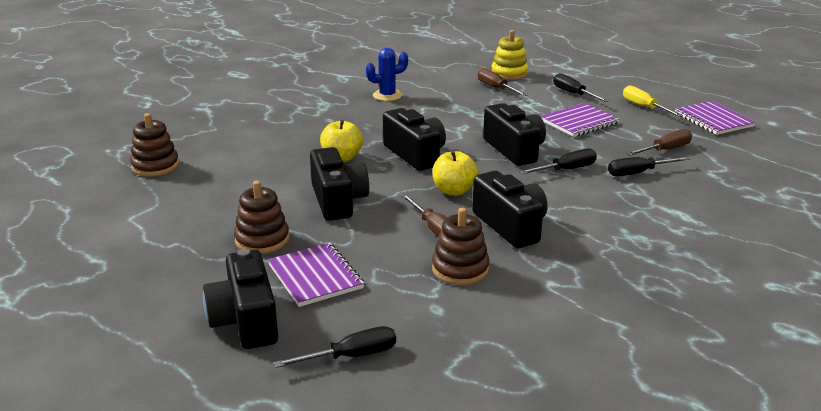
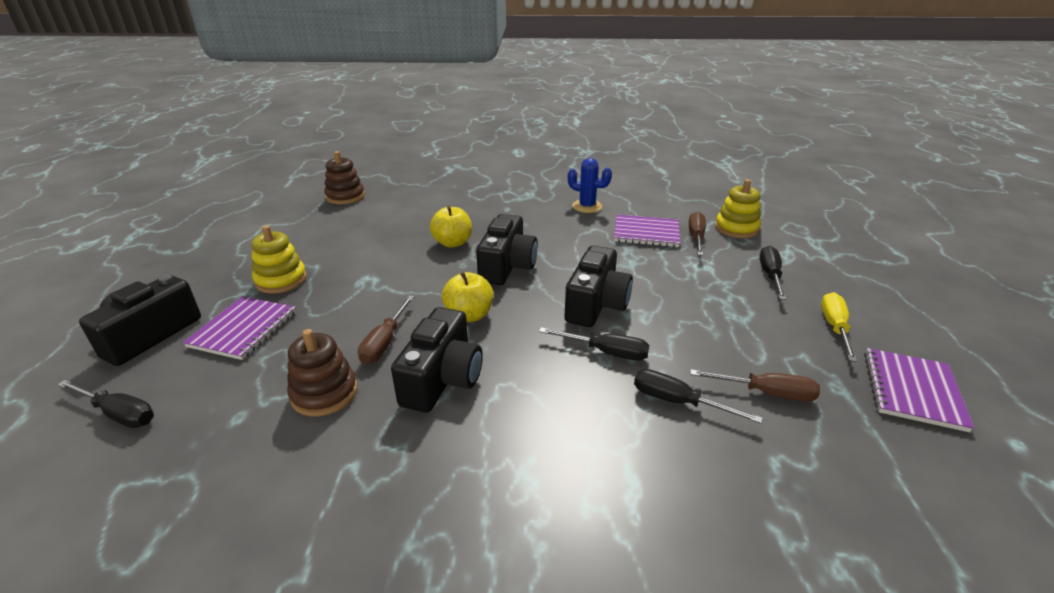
camera: 45 degrees right, 5 degrees up
(262, 240) = (281, 280): brown stacking toy -> yellow stacking toy
(338, 201) = (380, 276): black camera -> none
(579, 122) = (718, 308): purple notebook -> purple notebook (646, 233)

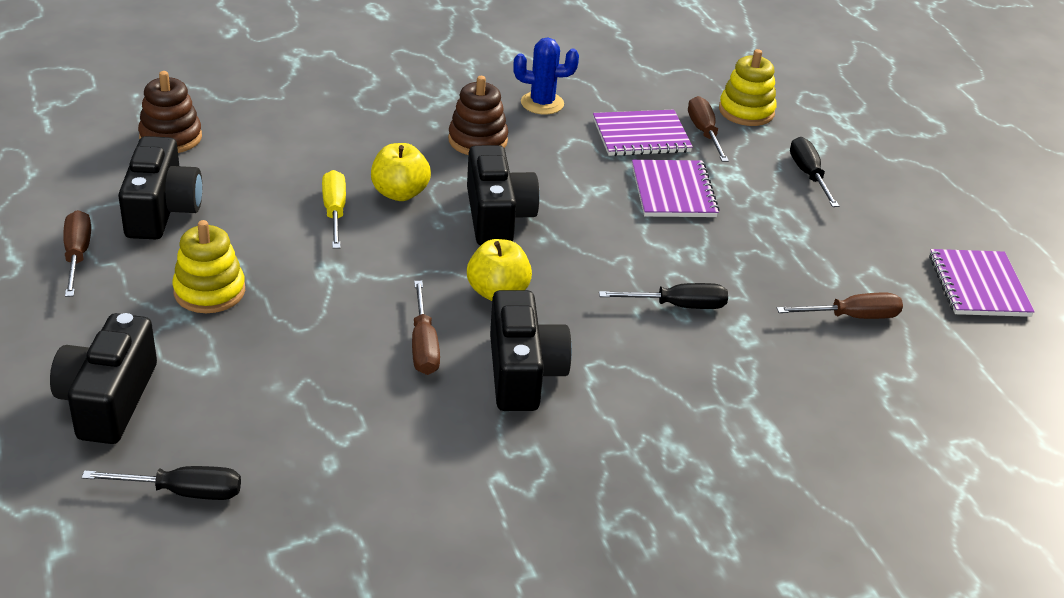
camera: 25 degrees left, 5 degrees up
(230, 247) = (77, 255): none -> brown screwdriver
(243, 329) = (229, 366): purple notebook -> purple notebook (673, 191)
(324, 393) = (404, 417): brown stacking toy -> brown stacking toy (478, 140)
(596, 304) = (635, 250): black camera -> black camera (162, 210)
(678, 402) = (774, 344): black screwdriver -> none
(834, 327) = (893, 230): yellow screwdriver -> yellow screwdriver (334, 212)

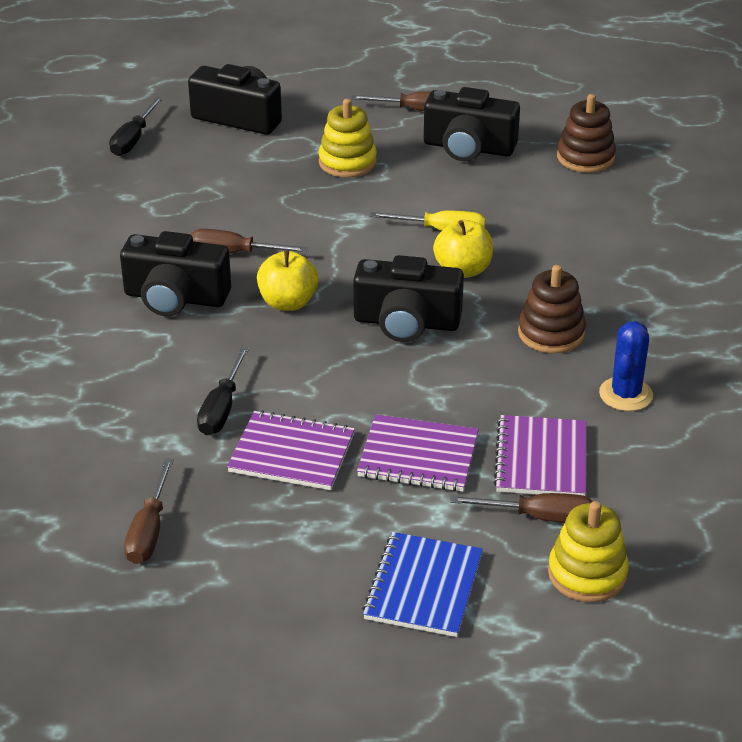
camera: 110 degrees right, 0 degrees up
(808, 175) = (423, 587): black screwdriver -> blue notebook
(978, 286) = (151, 666): purple notebook -> purple notebook (292, 453)

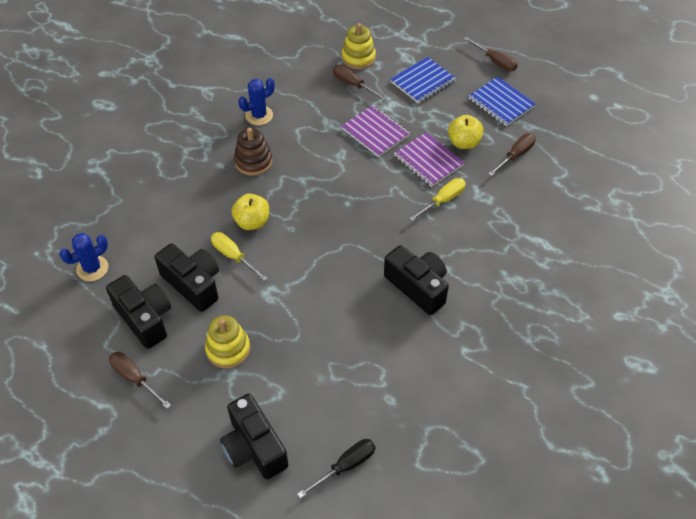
camera: 145 degrees left, 15 degrees up
(222, 408) = (443, 200): black screwdriver -> yellow screwdriver
(234, 253) = (361, 304): brown screwdriver -> brown screwdriver (495, 61)
(241, 618) = (501, 103): none -> blue notebook
(288, 302) = (360, 249): yellow apple -> yellow apple (464, 143)
(406, 322) = (313, 204): black camera -> black camera (193, 284)
(541, 459) = (327, 106): purple notebook -> none
(585, 157) = (92, 268): brown stacking toy -> blue cactus

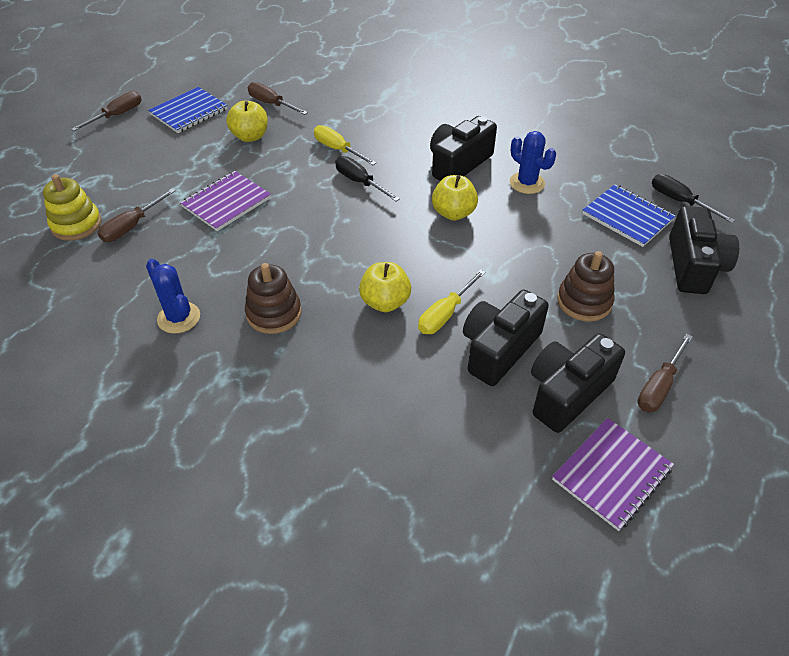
camera: 95 degrees left, 5 degrees down
(92, 268) = (499, 478): blue cactus -> blue cactus (527, 183)
(228, 349) = (584, 301): yellow stacking toy -> brown stacking toy
(254, 447) = (693, 266): black camera -> black camera turned 45 degrees counterclockwise
(347, 275) = (453, 213): none -> yellow apple
(395, 213) = (360, 182): none -> black screwdriver
(422, 81) = (139, 167): blue notebook -> blue notebook (627, 217)
(428, 161) = (277, 160): purple notebook -> purple notebook (611, 474)

